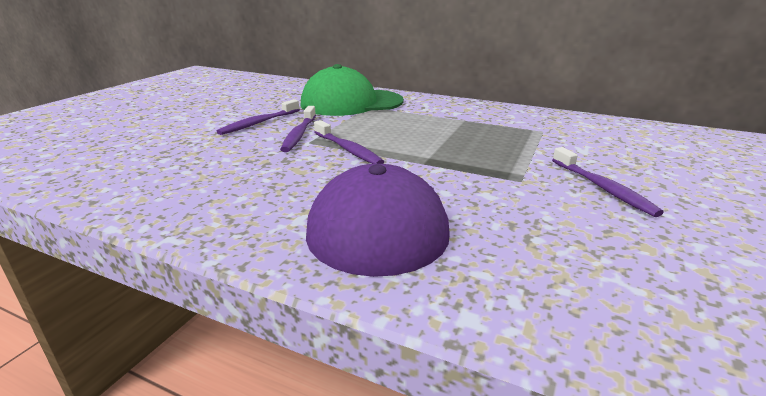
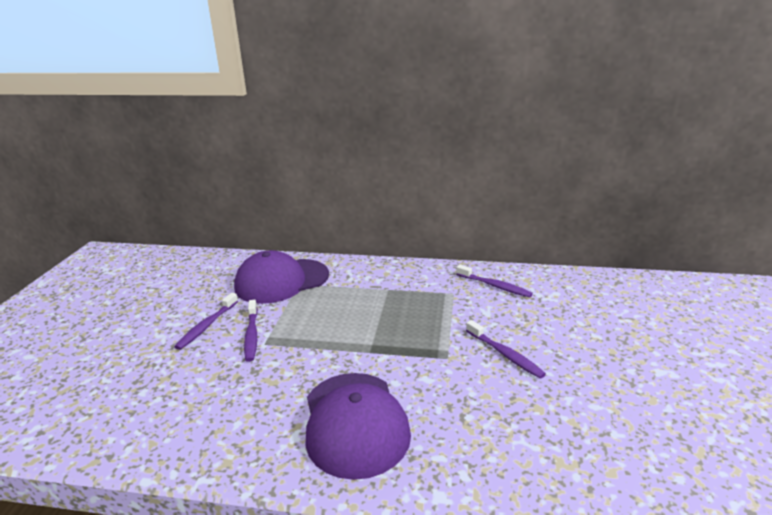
camera: 15 degrees left, 0 degrees up
(348, 149) = (302, 347): purple toothbrush -> purple toothbrush (494, 286)
(351, 103) = (281, 281): green cap -> purple cap

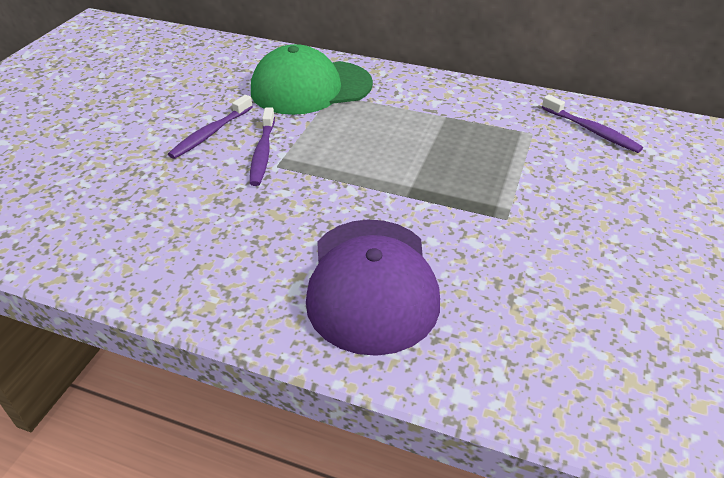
camera: 10 degrees right, 15 degrees up
(281, 281) = (311, 87): purple cap -> green cap
(505, 354) = (586, 225): purple toothbrush -> none

